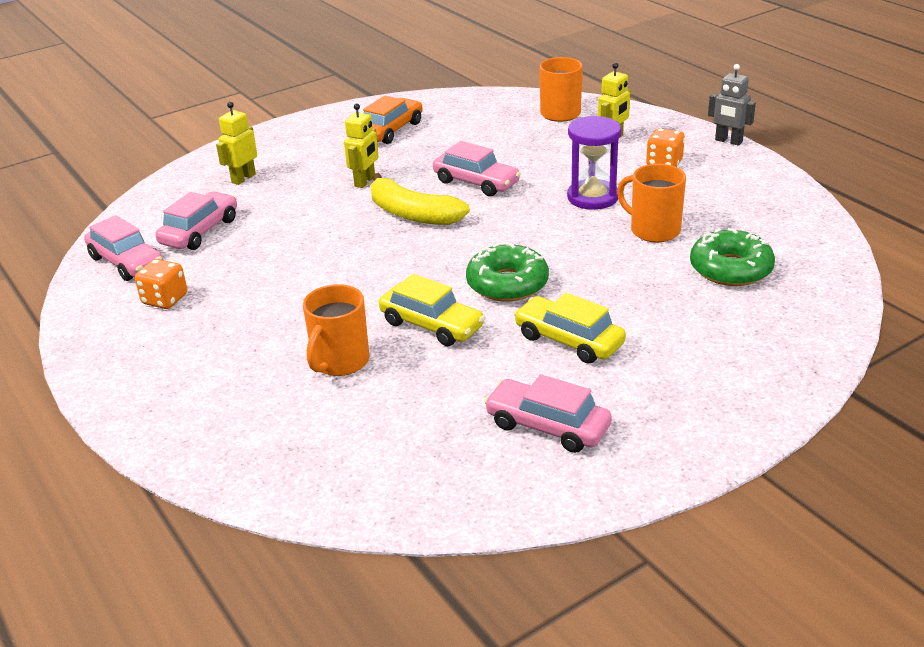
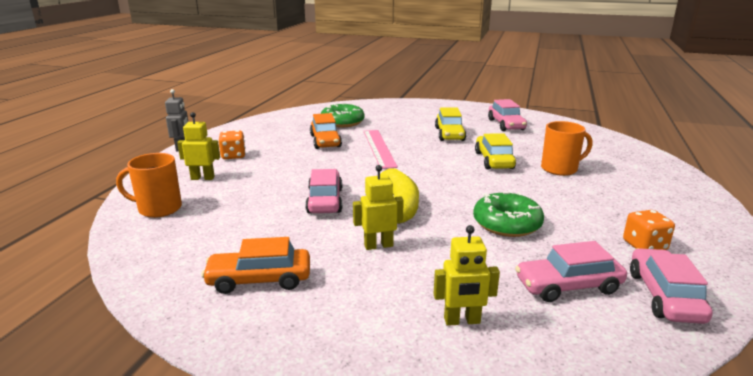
camera: 130 degrees left, 10 degrees down
(507, 284) = (429, 156): green donut -> green donut (507, 224)
(581, 259) = (379, 148): none -> pink ruler
(592, 197) = (304, 162): purple hourglass -> none
(654, 230) = (325, 141): orange mug -> orange car

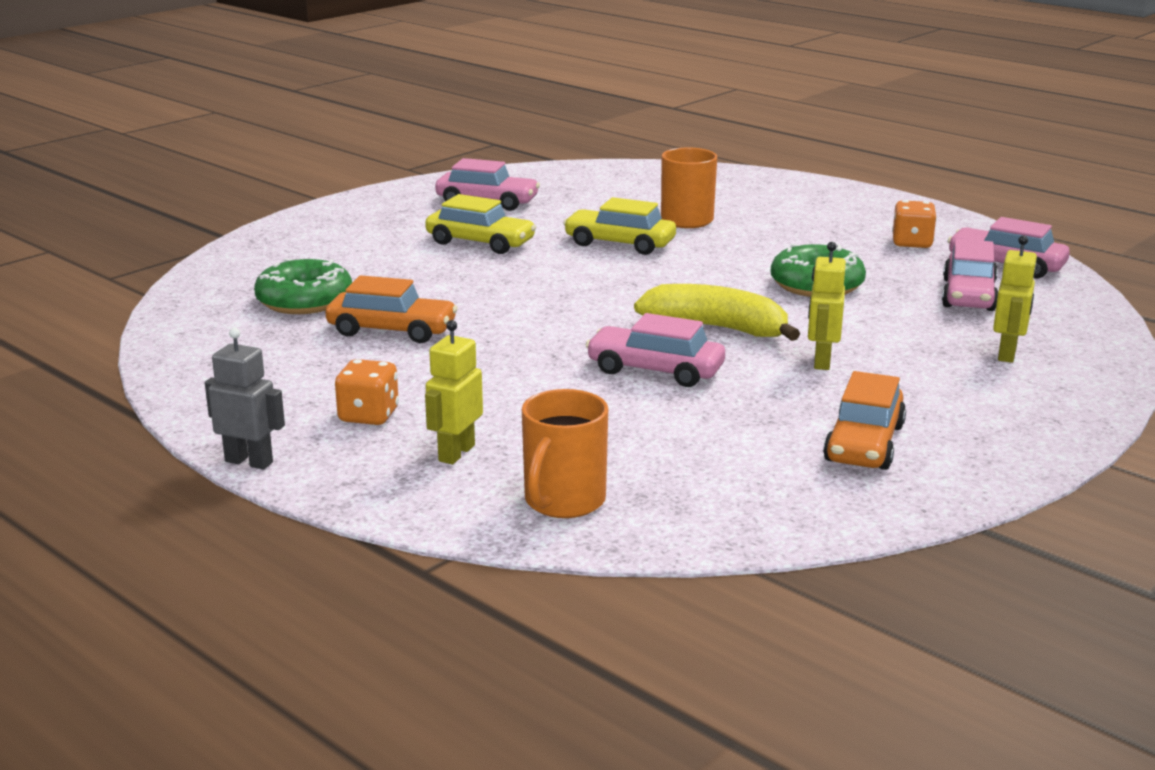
camera: 65 degrees left, 0 degrees up
(379, 148) = (480, 299): pink ruler -> none

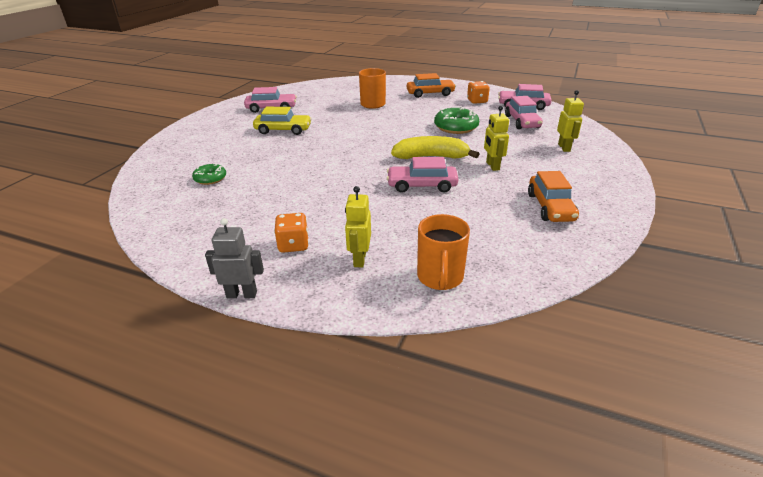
camera: 20 degrees left, 10 degrees up
(304, 301) = (210, 178): green donut -> green donut, size x0.60
(392, 330) = (271, 188): orange car -> orange car (430, 94)
(620, 243) = (351, 120): yellow car -> none

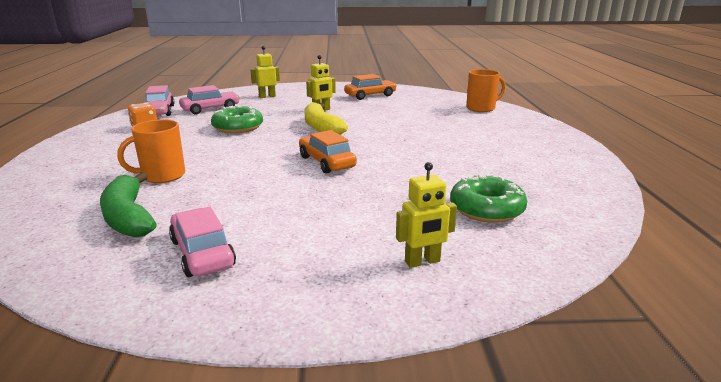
camera: 115 degrees left, 10 degrees down
(210, 178) = (486, 209): green donut -> green donut, size x1.66
(242, 294) = (584, 143): grey robot -> none
(283, 130) = (303, 210): yellow car -> none
(293, 245) = (517, 143): orange dice -> none
(326, 97) = (128, 217): none -> green banana
(359, 259) = (498, 125): yellow robot -> yellow robot (422, 262)
(422, 185) = (380, 124): pink car -> none
(430, 94) = (111, 151): orange car -> orange car (326, 162)

